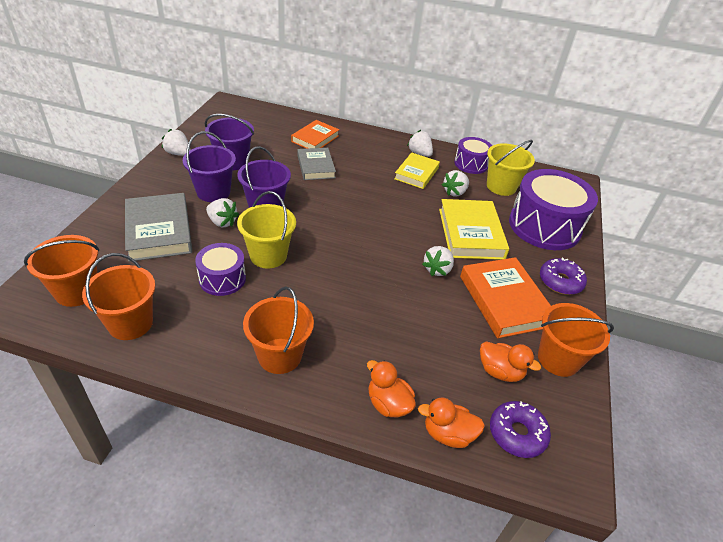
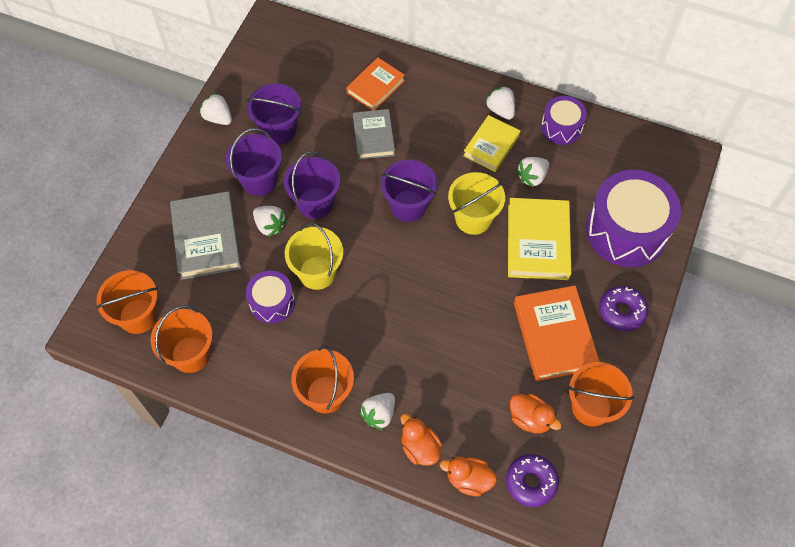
camera: 10 degrees right, 20 degrees up
(351, 209) = (408, 206): none -> purple bucket
(437, 269) = (491, 293): white strawberry -> white strawberry (379, 414)
(501, 186) = (590, 166): yellow bucket -> yellow bucket (473, 218)

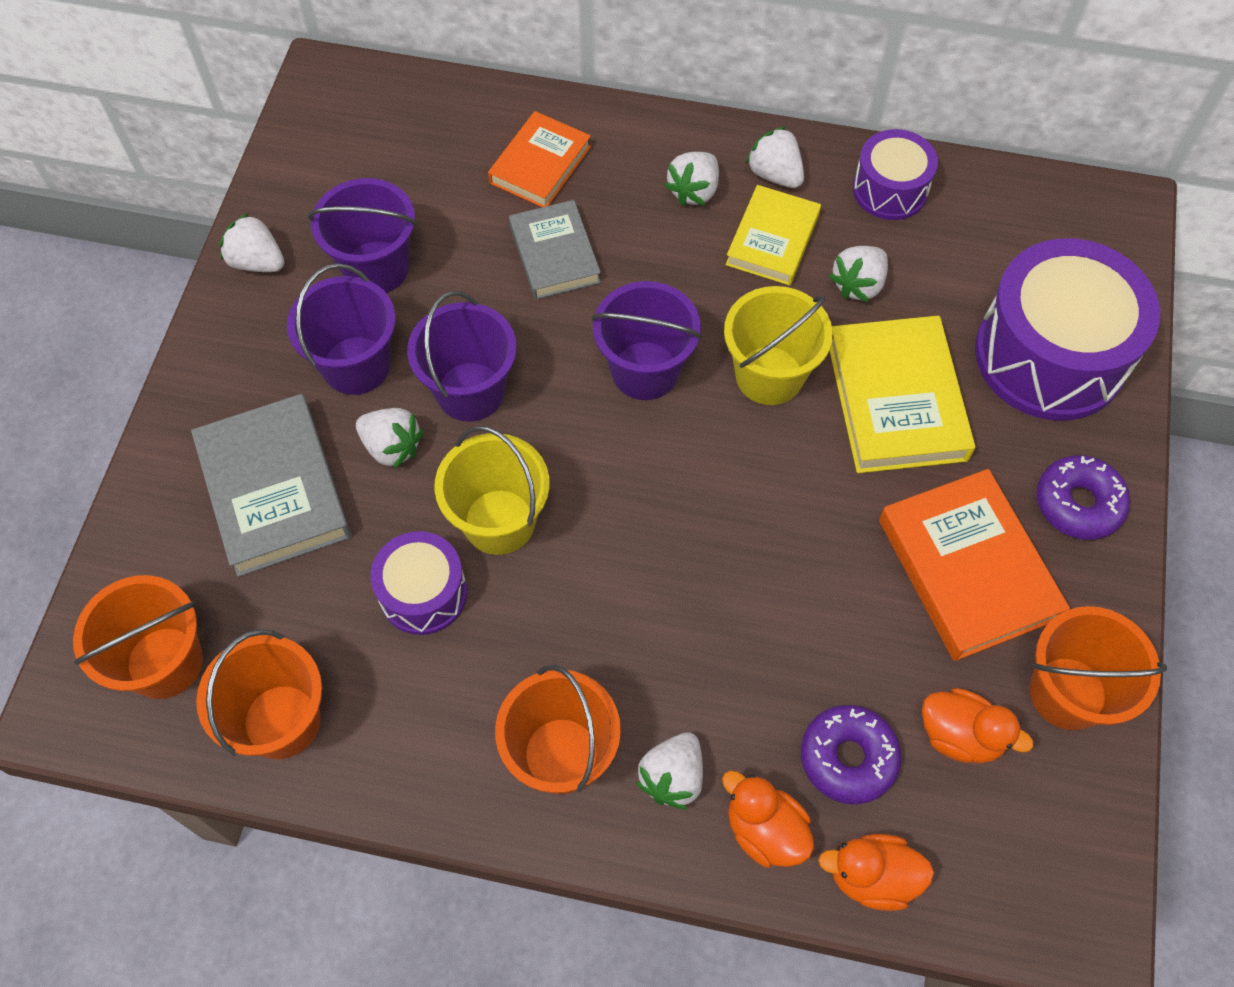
camera: 10 degrees left, 0 degrees up
(455, 113) = (694, 191): none -> white strawberry
(531, 482) = (991, 860): purple donut -> purple donut (848, 758)

